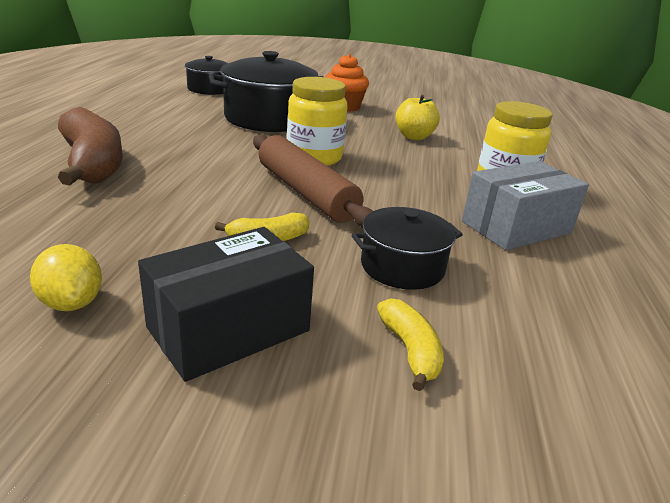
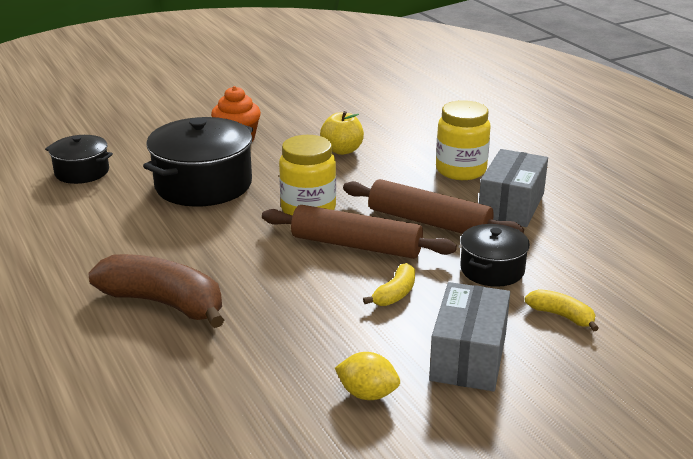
camera: 35 degrees left, 0 degrees up
(229, 329) = (468, 356): black box -> grey box
(404, 205) = (429, 222): none -> brown rolling pin

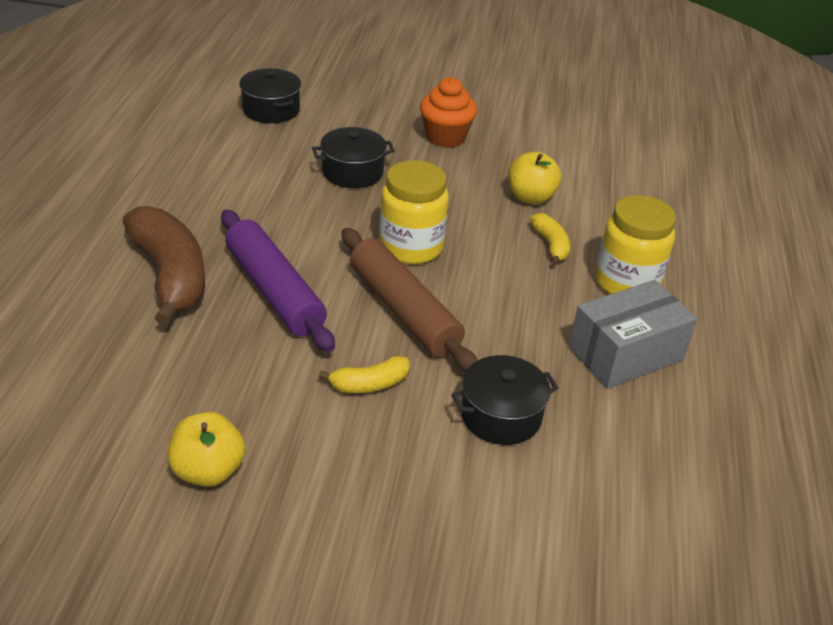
camera: 35 degrees right, 10 degrees up
(203, 184) = (352, 172): black pot -> black pot, size x0.57
(254, 275) = (274, 290): none -> purple rolling pin
(367, 394) = (208, 471): yellow lemon -> yellow apple
(429, 222) = (509, 324): brown rolling pin -> none
(468, 356) = (346, 495): grey box -> none
(561, 316) = (500, 513): yellow banana -> yellow banana (550, 245)

